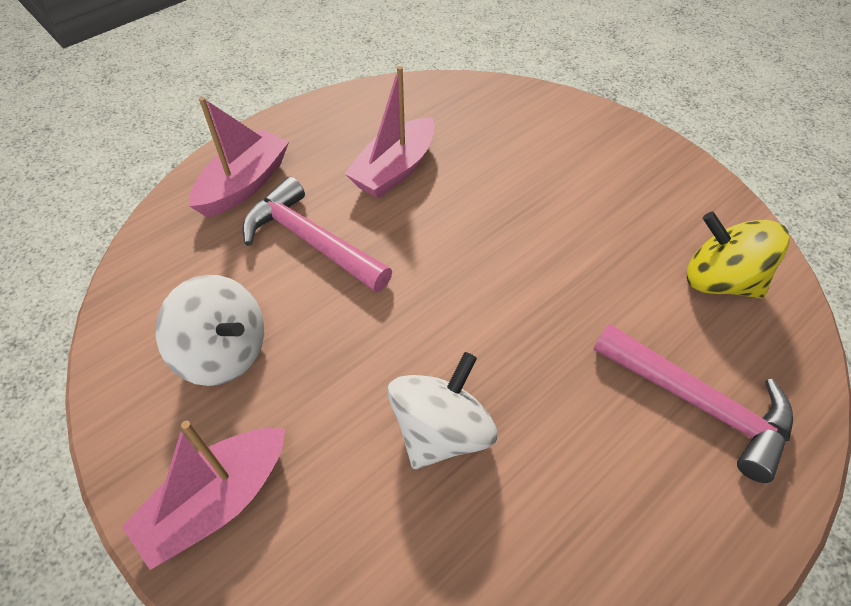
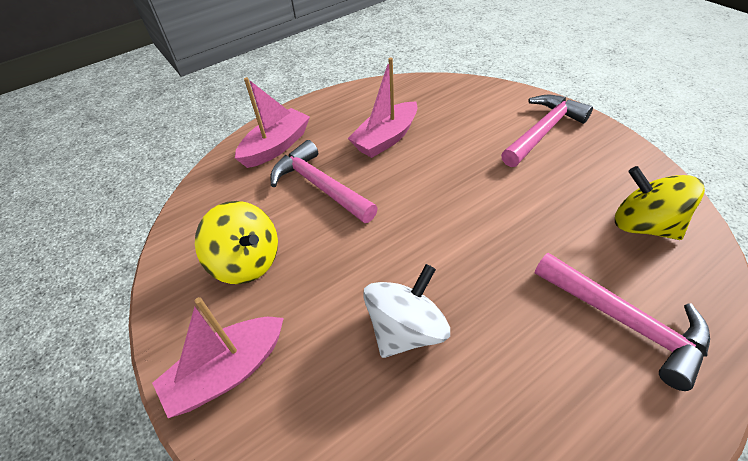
camera: 10 degrees right, 5 degrees down
(224, 352) = (247, 261): white spinning top -> yellow spinning top
(597, 156) = (543, 131): none -> pink hammer

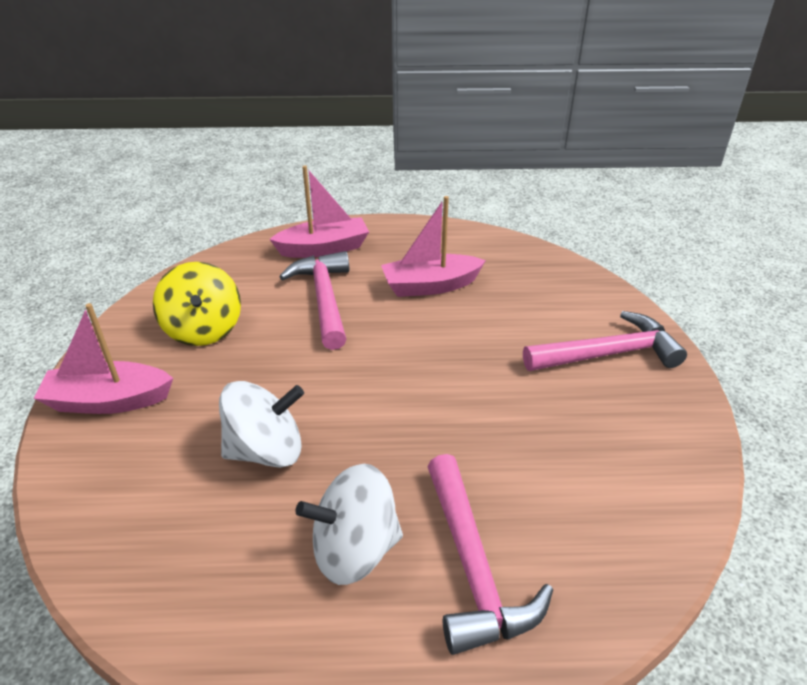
camera: 30 degrees right, 10 degrees down
(546, 362) = (354, 549): none -> white spinning top
(643, 225) = (609, 499): yellow spinning top -> none

